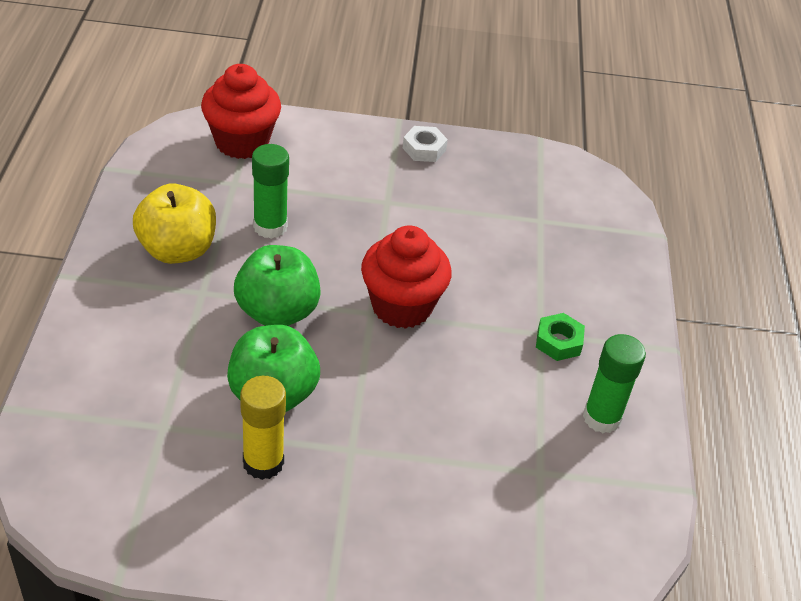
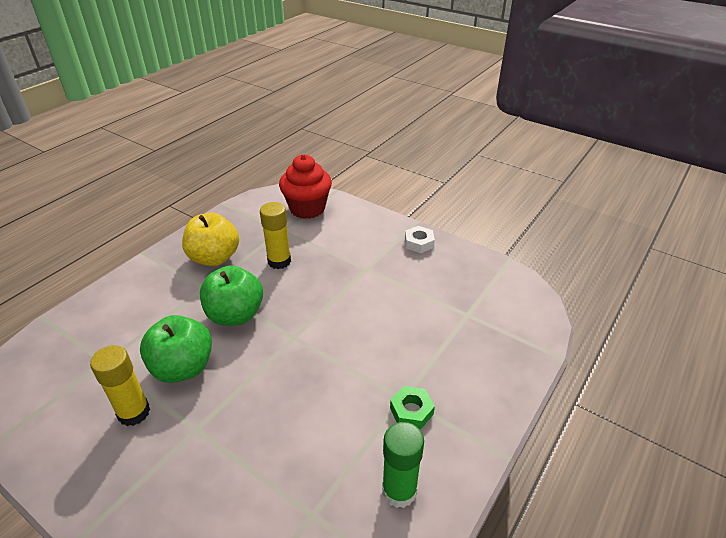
camera: 35 degrees right, 5 degrees down
(270, 227) = (279, 261): green glue stick -> yellow glue stick
(402, 306) = (317, 340): red cupcake -> none

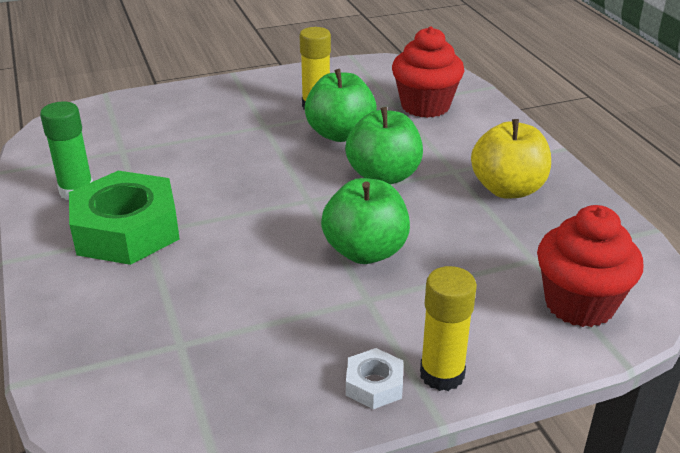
camera: 125 degrees right, 5 degrees down
(101, 340) = (425, 106): none -> red cupcake
(279, 261) = (455, 232): yellow glue stick -> yellow glue stick (442, 374)
(328, 286) = (365, 251): none -> green apple
(411, 411) = (127, 230): green nut -> green nut, size x2.23

